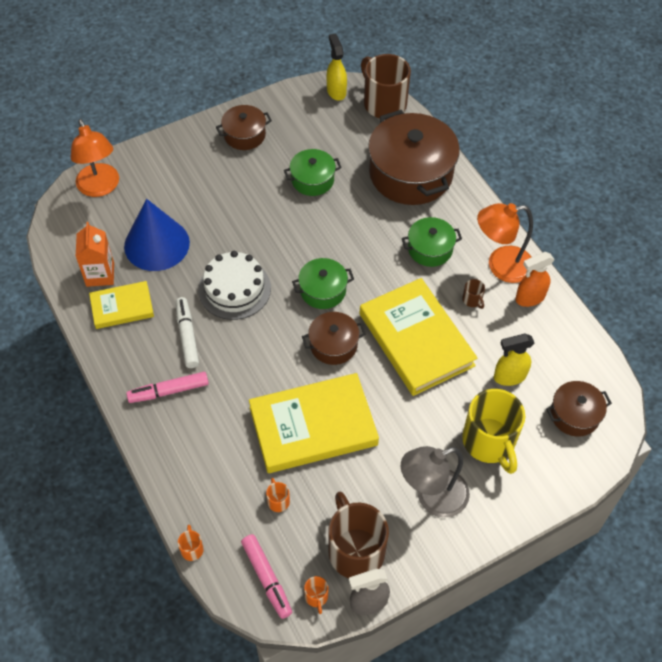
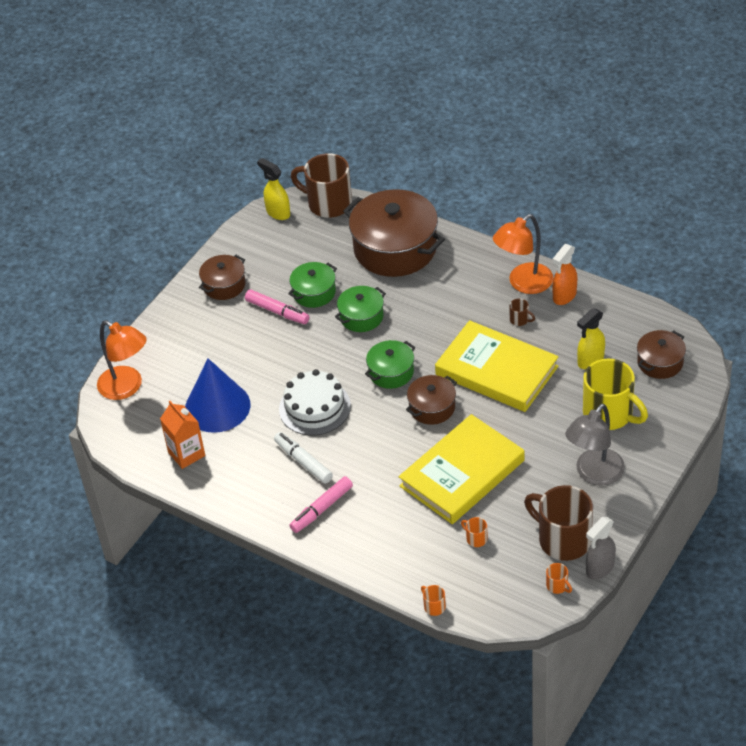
camera: 25 degrees left, 10 degrees down
(122, 307) = (228, 468): yellow book -> none
(267, 578) = (509, 594): pink marker -> pink marker (277, 311)
(430, 249) = (456, 298): green pot -> green pot (361, 317)

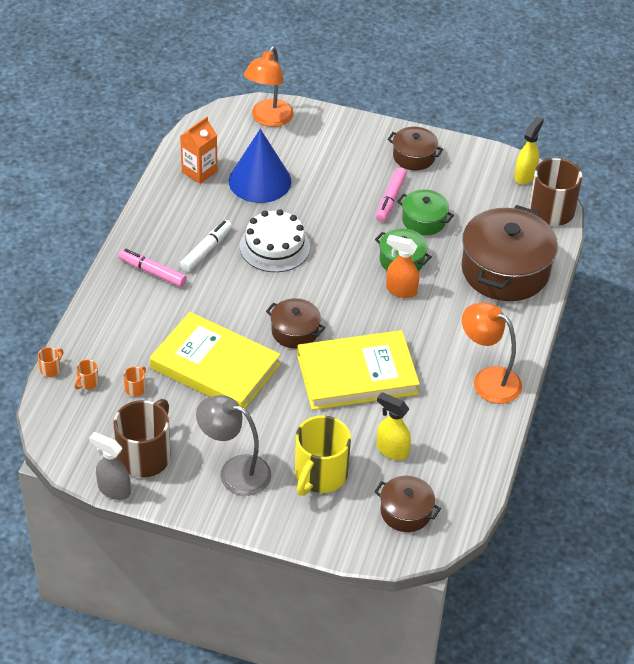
camera: 70 degrees right, 0 degrees up
(391, 372) = (333, 294): green pot -> none
(496, 371) = (357, 374): yellow book -> yellow book turned 60 degrees clockwise
(520, 320) = (434, 384): brown mug -> none
(557, 586) = (87, 458): orange mug -> orange mug (87, 382)
(564, 296) = (480, 417): orange spray bottle -> orange spray bottle (401, 290)

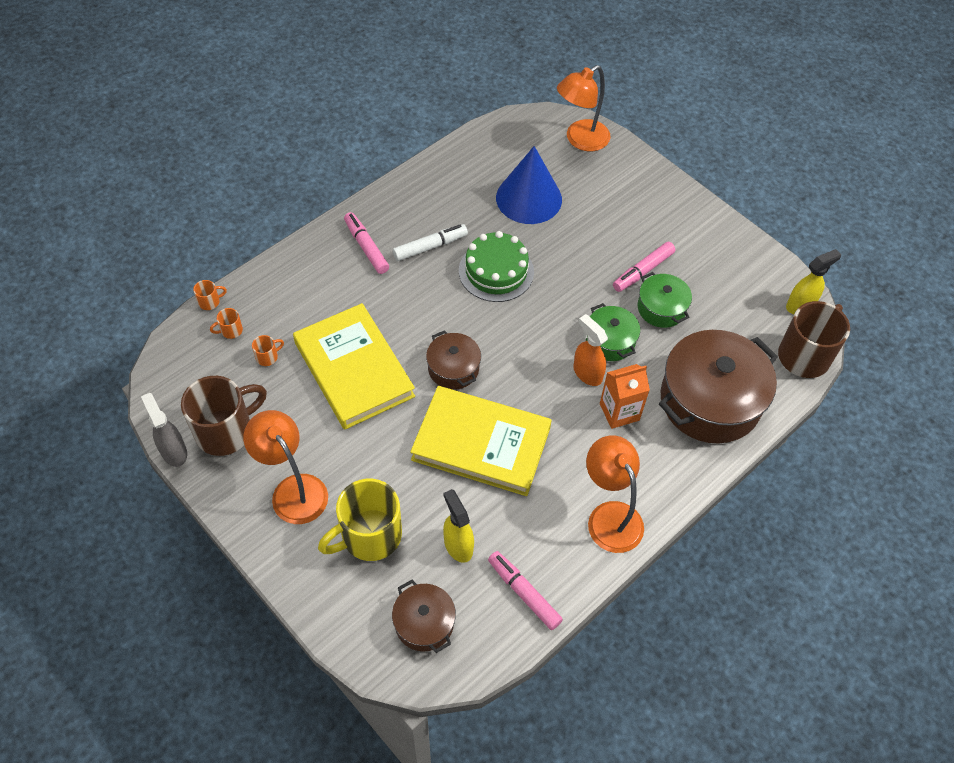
camera: 30 degrees right, 10 degrees up
(199, 172) = (479, 166): orange carton -> orange carton (619, 412)
(235, 471) = (293, 489): grey lamp -> orange lamp
(274, 246) = (496, 271): white cake -> green cake
(414, 156) = (697, 236): brown pot -> none
(463, 458) = (524, 593): none -> pink marker

